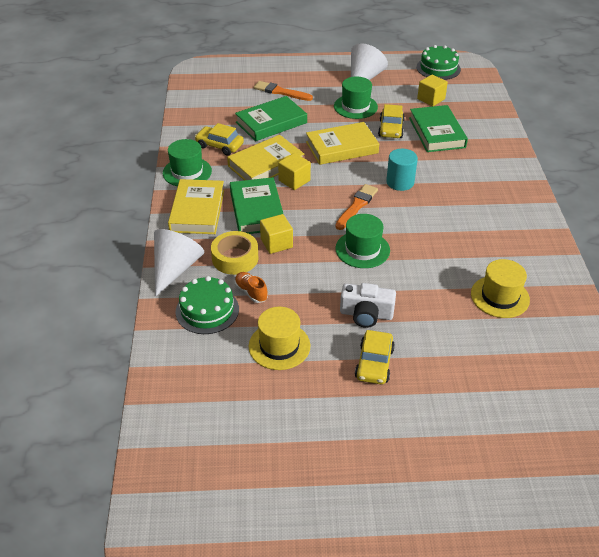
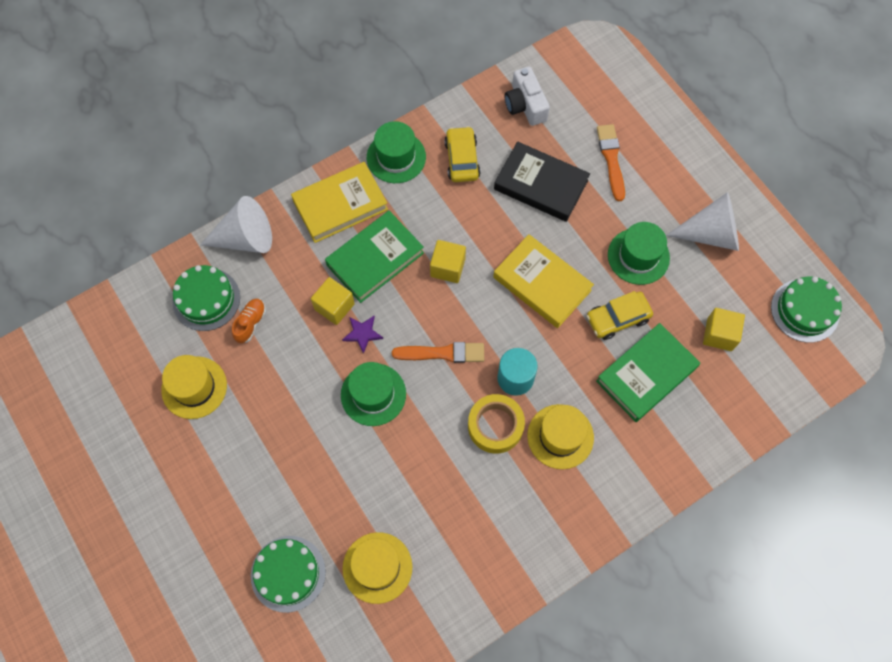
camera: 60 degrees right, 25 degrees up
(235, 258) = (290, 281): yellow tape -> yellow tape (495, 426)
(266, 164) = (458, 224): yellow book -> none
(271, 122) = (541, 185): green book -> black book
(310, 237) = (362, 333): none -> purple star
(366, 314) = (278, 445): white camera -> white camera (525, 105)
(374, 363) = (215, 484): yellow car -> none
(455, 179) = (560, 436): none -> yellow hat
(477, 347) = (288, 573): none -> green cake

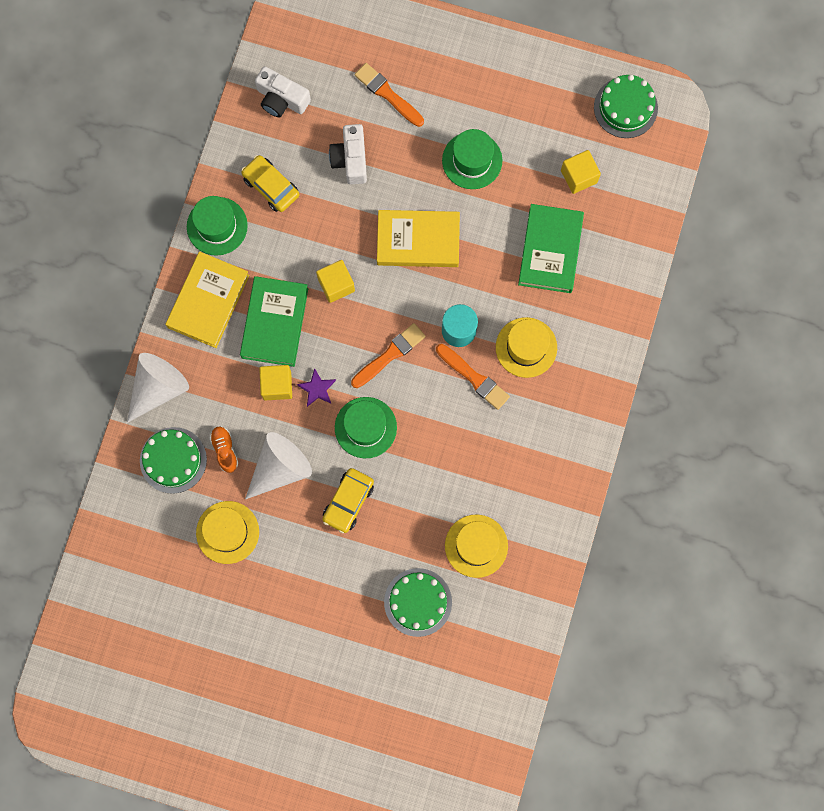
camera: 40 degrees left, 10 degrees up
(495, 426) = (474, 378): yellow tape -> orange brush
(541, 185) = (350, 159): black book -> white camera
(617, 318) = (496, 223): yellow car -> yellow car (348, 502)
(711, 234) = (512, 98): white cone -> white cone (280, 468)

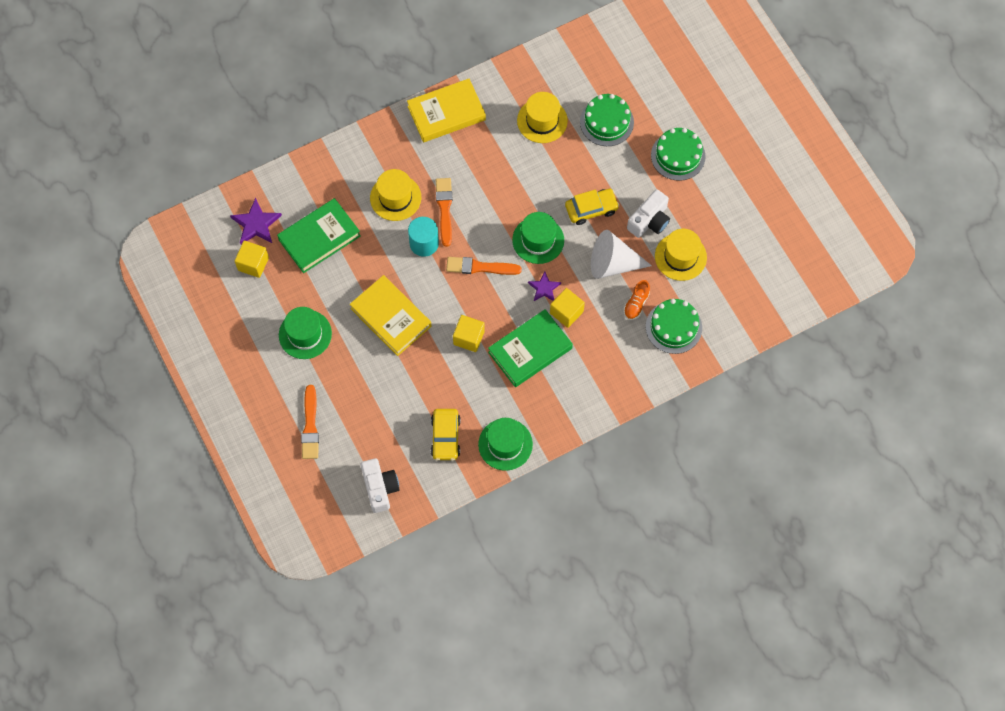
camera: 135 degrees left, 10 degrees down
(158, 388) = (641, 378): white cone -> none
(208, 301) = (558, 402): yellow book -> yellow book (446, 113)
(350, 159) = (378, 406): white camera -> white camera (649, 221)
(615, 211) = (256, 224): none -> purple star
(625, 107) = (178, 277): green cake -> green cake (678, 156)

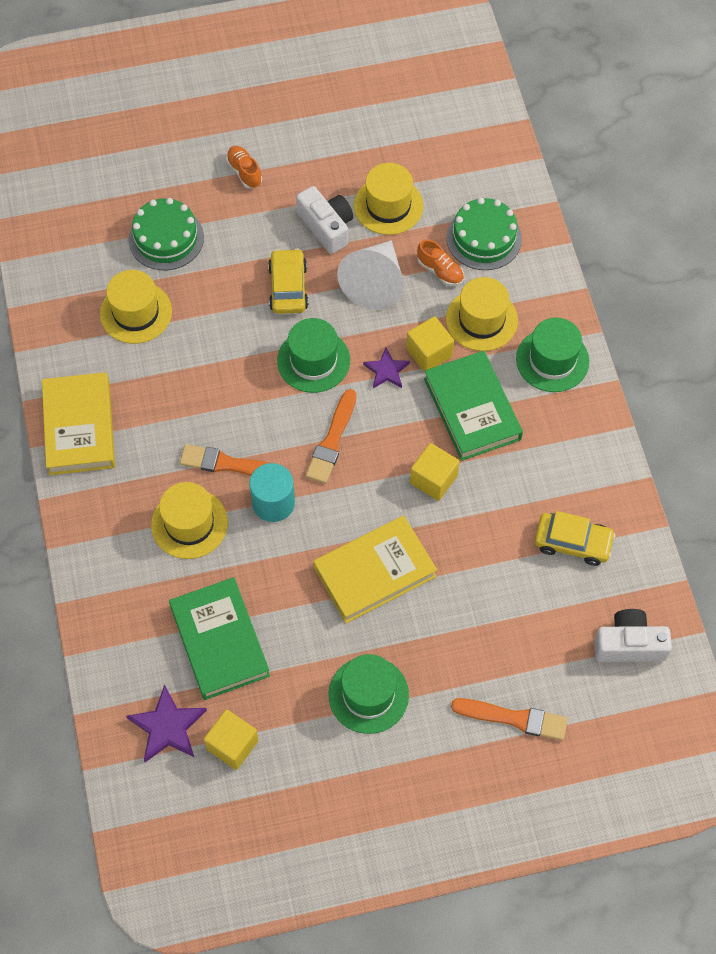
camera: 75 degrees left, 5 degrees down
(505, 444) = (600, 471): green hat -> green hat (552, 360)
(604, 340) = (481, 320): none -> yellow hat
(678, 156) = (244, 172): green cake -> orange shoe

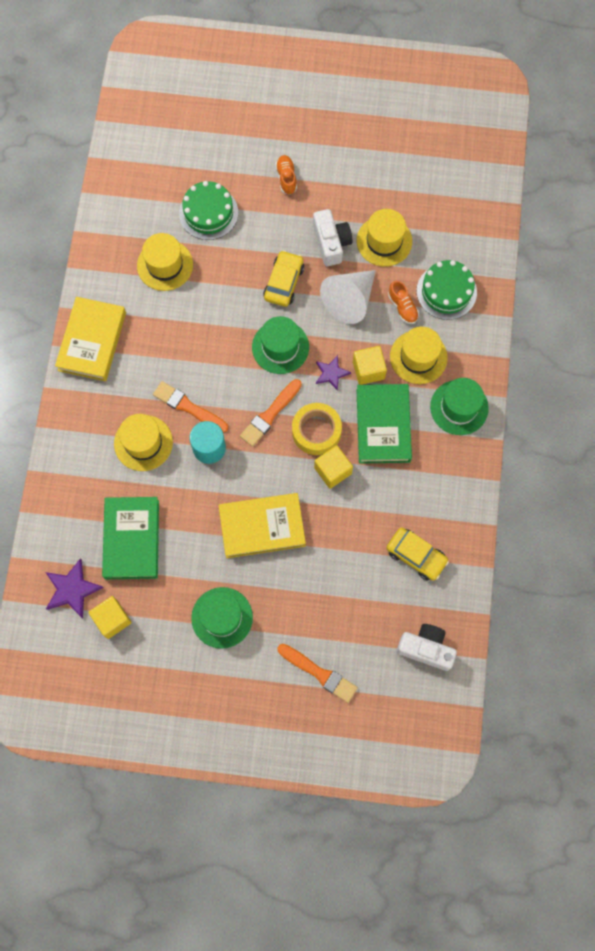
camera: 20 degrees right, 10 degrees up
(395, 441) = (316, 431): none -> yellow tape

